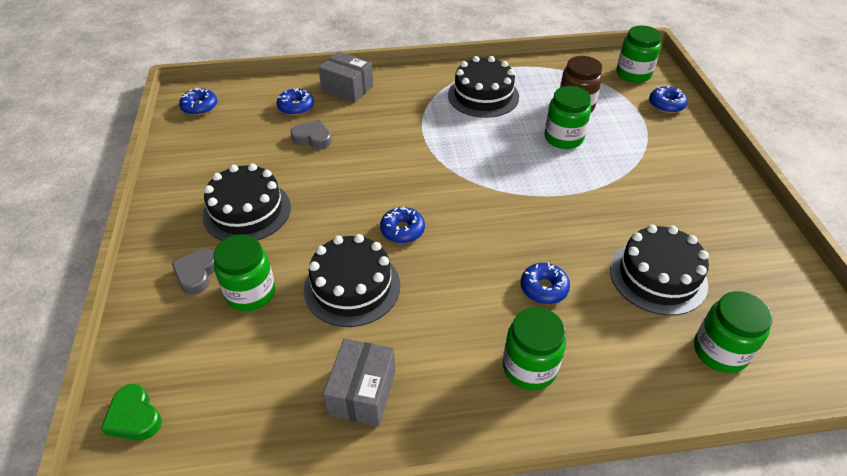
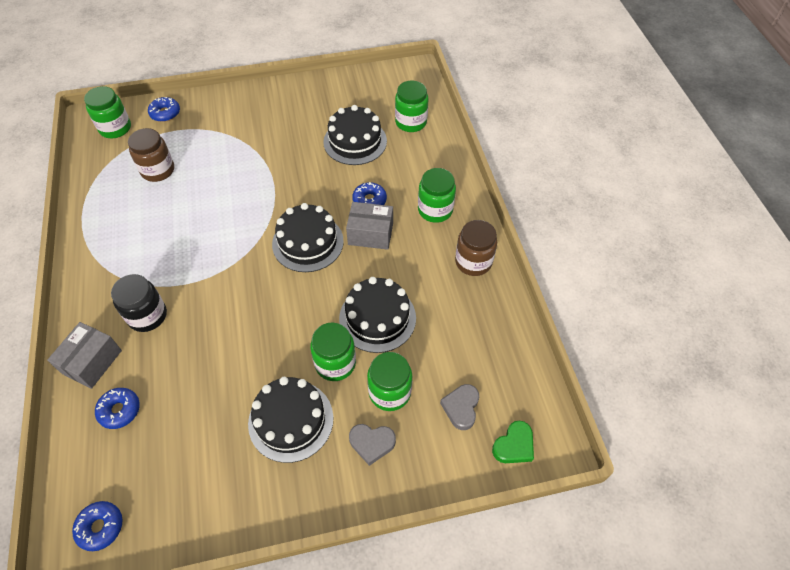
camera: 95 degrees left, 10 degrees up
(313, 138) = (180, 382): grey heart -> grey heart (461, 408)
(362, 392) = (468, 299): grey box -> grey box (370, 234)
(389, 114) = (147, 316): none -> black jar
(402, 230) = (314, 289): blue donut -> none
(428, 408) = (473, 262): none -> brown jar
(483, 96) = (129, 237): black cake -> black cake (308, 242)
(563, 138) = (203, 181): green jar -> green jar (335, 363)

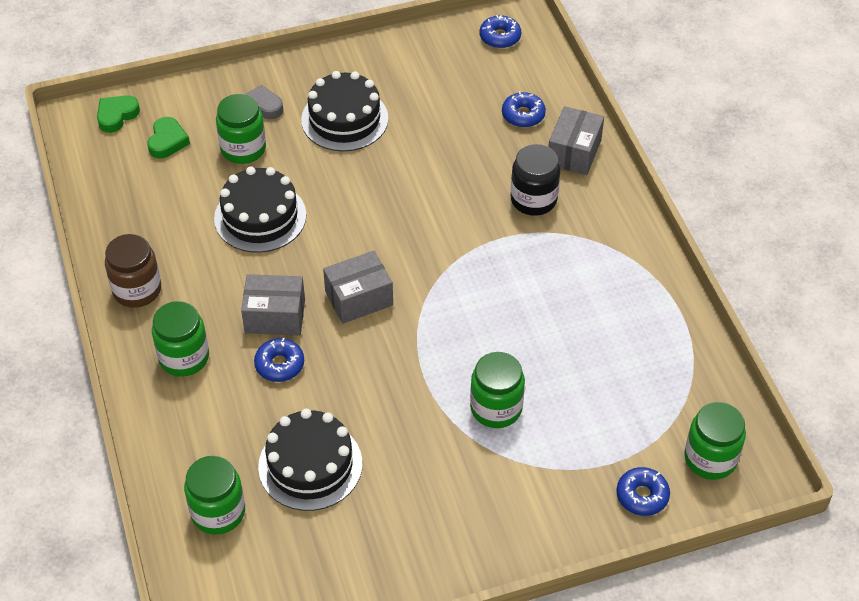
camera: 175 degrees right, 5 degrees down
(158, 170) = (606, 388): brown jar -> none
(308, 242) = (359, 298): black cake -> grey box
(335, 363) = (305, 170): green jar -> green jar (496, 408)
(461, 408) = (167, 141): grey heart -> green heart

